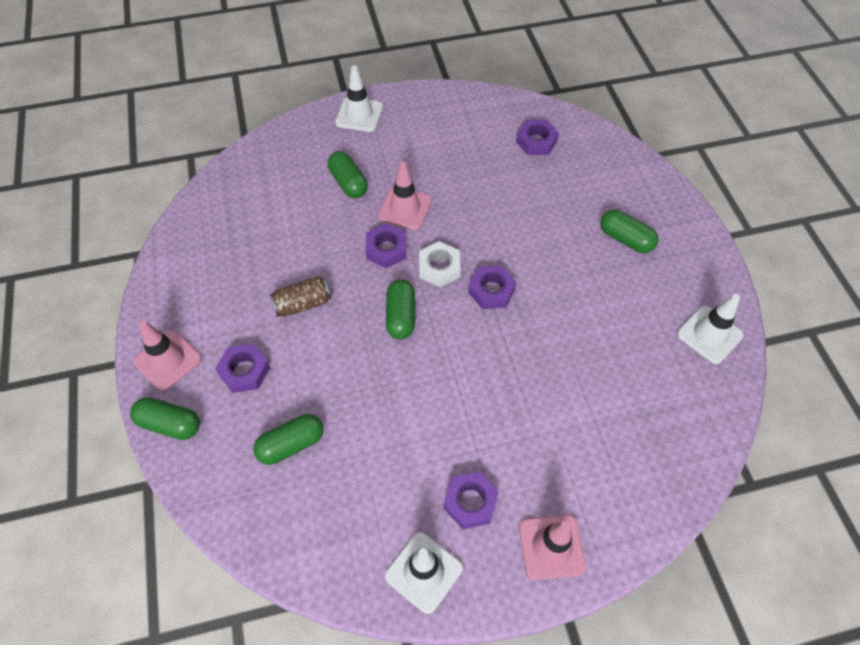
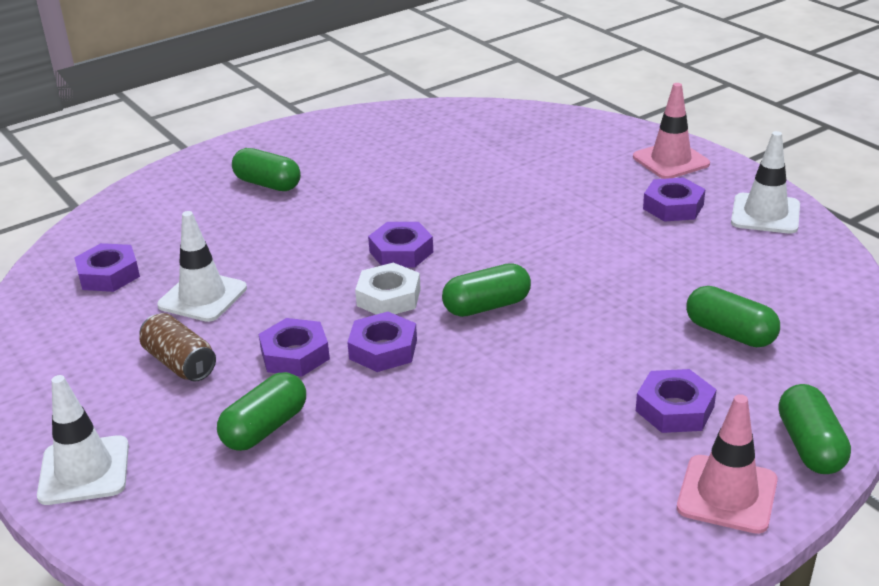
camera: 110 degrees left, 25 degrees down
(302, 304) = (529, 395): brown can -> brown can (180, 363)
(405, 208) = (295, 355): pink traffic cone -> purple nut
(625, 239) = (267, 184): green capsule -> green capsule turned 75 degrees counterclockwise
(709, 335) = (375, 125): white traffic cone -> white traffic cone (202, 297)

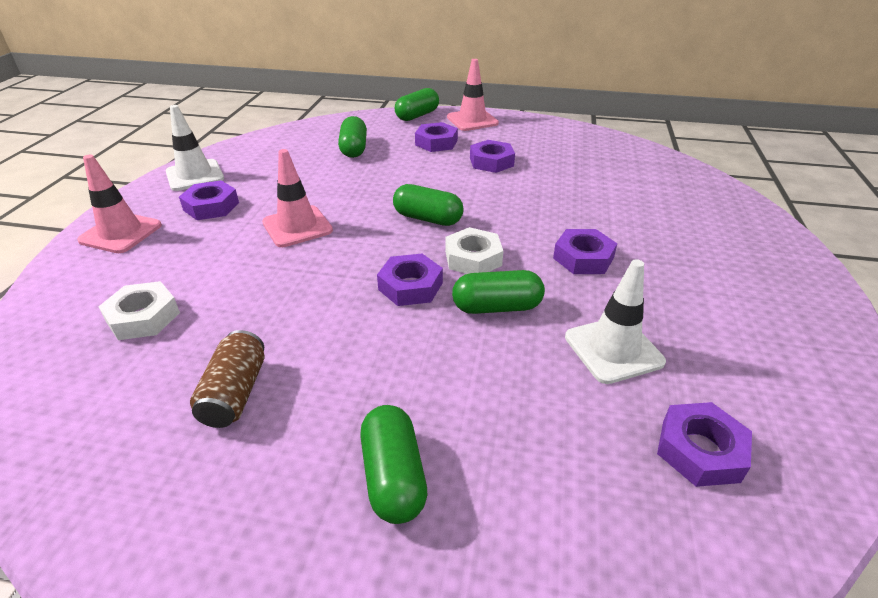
camera: 135 degrees left, 5 degrees up
(84, 471) = (784, 265): white traffic cone -> none
(180, 363) = (675, 299): brown can -> brown can (235, 393)
(265, 428) = (644, 229): green capsule -> green capsule (497, 307)
(383, 349) = (523, 230): purple nut -> purple nut (491, 162)
(524, 150) = (143, 317): none -> white nut
(571, 235) = (297, 226): none -> pink traffic cone

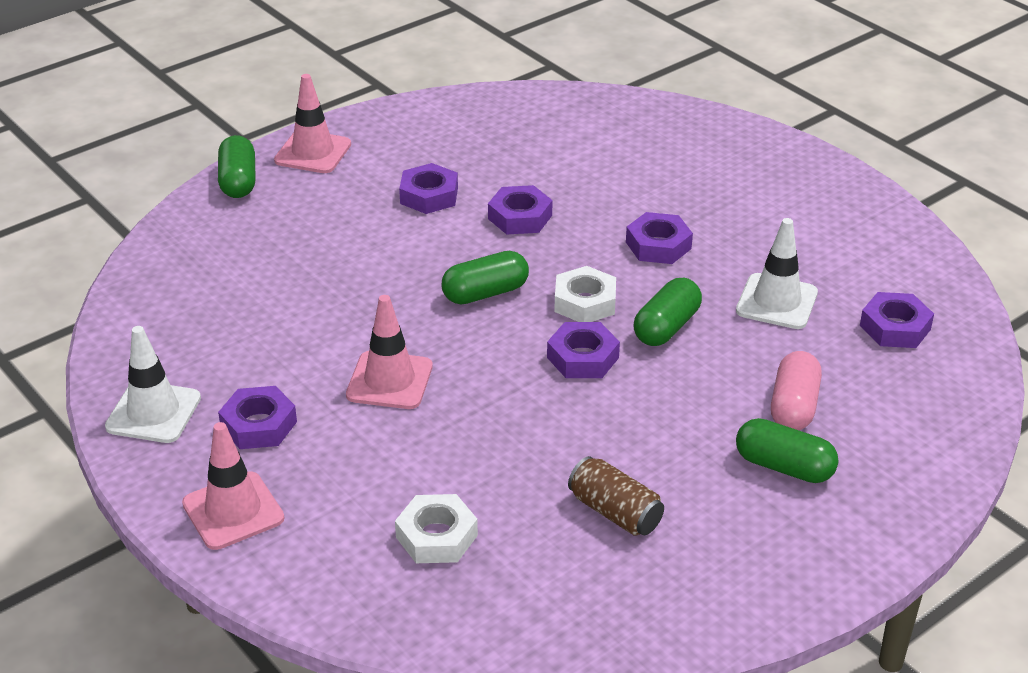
camera: 50 degrees left, 0 degrees up
(354, 149) = (260, 267): green capsule -> none
(436, 142) = (331, 205): purple nut -> purple nut (520, 217)
(489, 436) = (793, 406): none -> pink capsule

